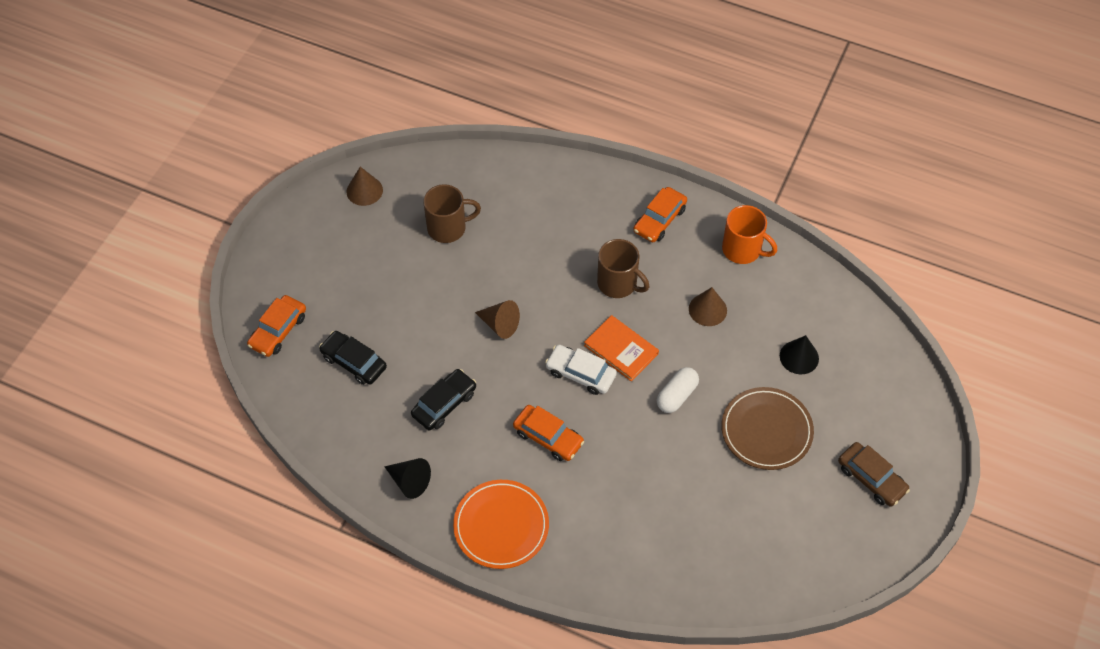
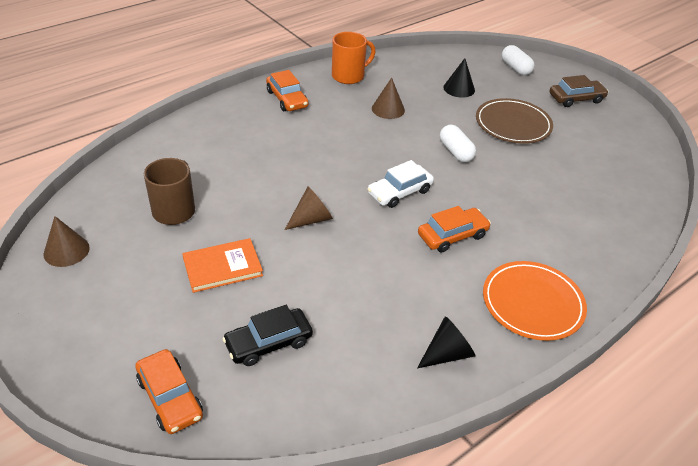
camera: 65 degrees left, 15 degrees down
(444, 404) = (371, 290): black car -> none
(618, 283) = (327, 139): brown mug -> none
(621, 349) = (392, 162): orange book -> orange book (222, 267)
(892, 397) = (515, 68): none -> white capsule

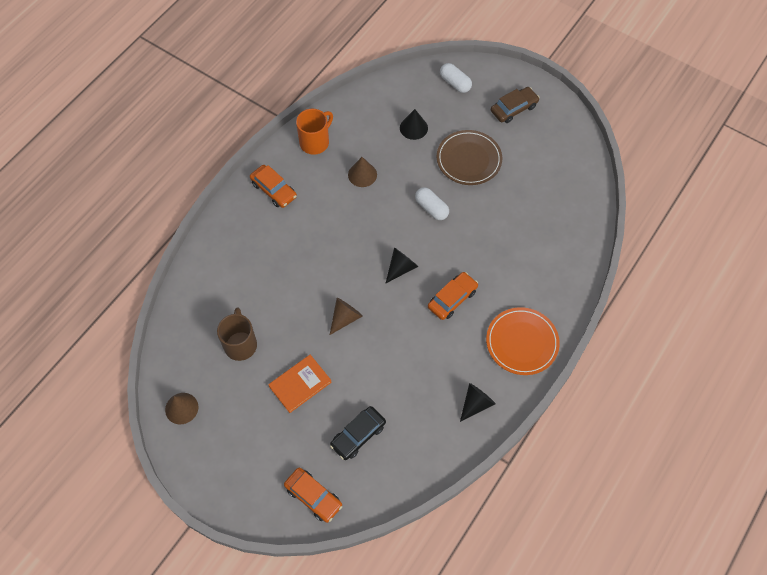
camera: 15 degrees left, 20 degrees up
(399, 192) = (401, 268): white car -> black cone

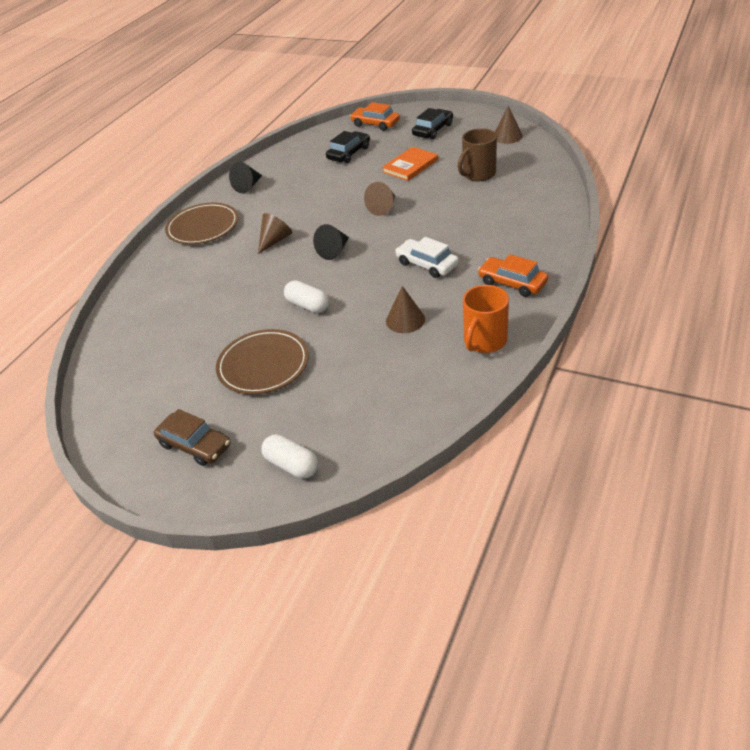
camera: 175 degrees right, 20 degrees down
(240, 344) = (478, 174): brown mug -> brown mug turned 60 degrees clockwise
(253, 454) = (433, 130): none -> black car
(329, 228) = (427, 264): none -> white car
(413, 128) = (348, 387): black cone -> none
(452, 299) = (275, 240): orange car -> brown cone
(514, 109) = (195, 445): brown car -> brown car turned 105 degrees counterclockwise
(522, 342) = (203, 227): orange plate -> brown plate

